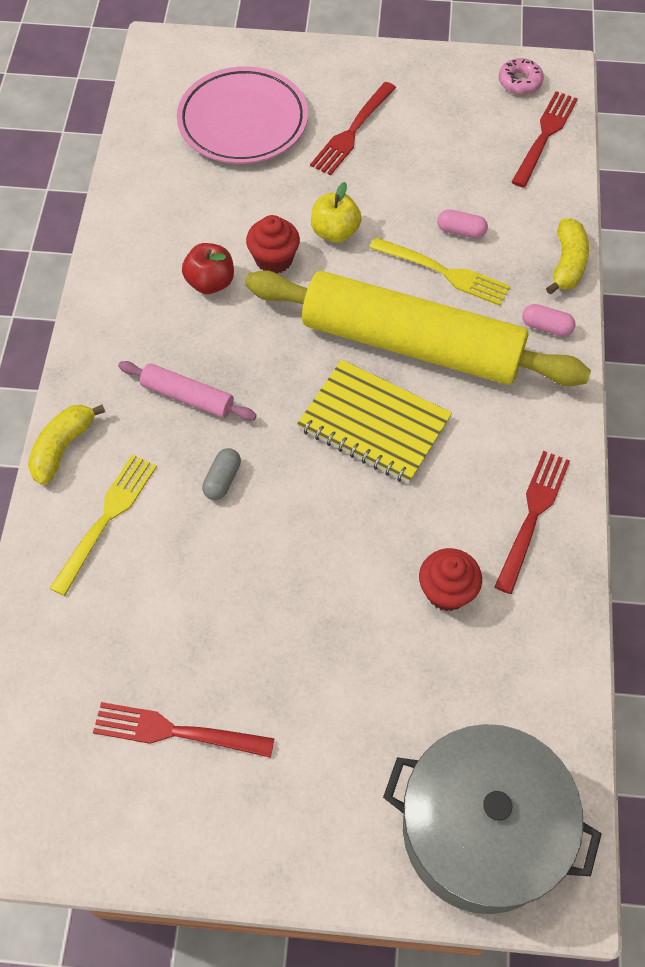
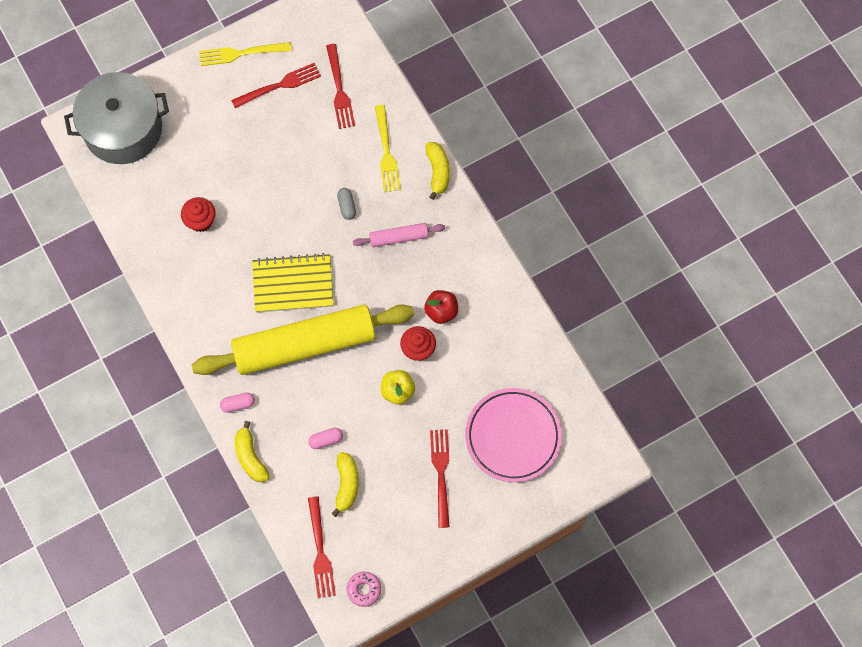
camera: 145 degrees right, 10 degrees up
(444, 272) = (317, 404): yellow fork -> yellow fork (241, 53)
(468, 177) = (346, 484): none -> yellow banana
(532, 516) = (182, 285): red fork -> red fork (339, 90)

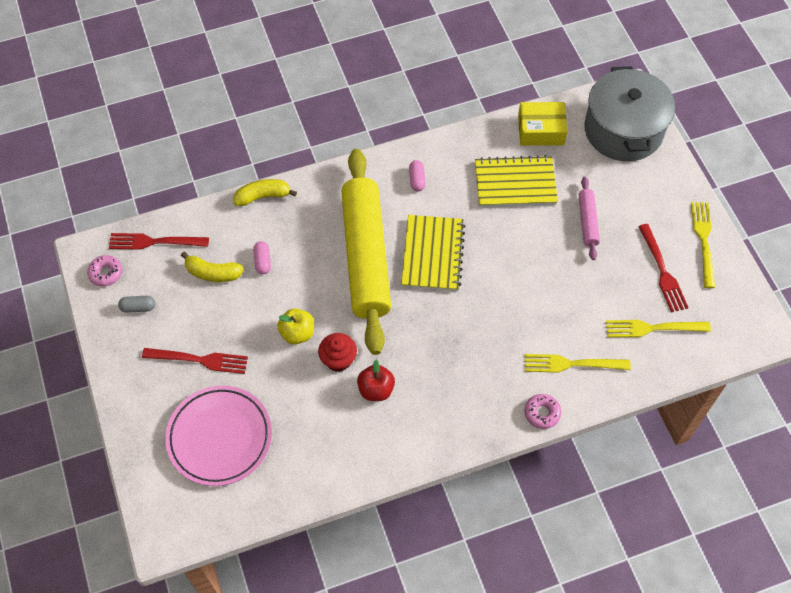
camera: 100 degrees right, 10 degrees down
(133, 204) = (541, 130): none -> yellow box
(200, 221) = (515, 183): red cupcake -> yellow notebook
(238, 404) = (318, 192): pink capsule -> pink capsule (417, 179)
(339, 90) = (653, 328): red fork -> yellow fork
(347, 206) = (512, 316): grey capsule -> grey capsule (138, 307)
(399, 237) = (468, 361): pink rolling pin -> pink rolling pin (587, 221)
(438, 171) = (542, 413): yellow banana -> pink donut

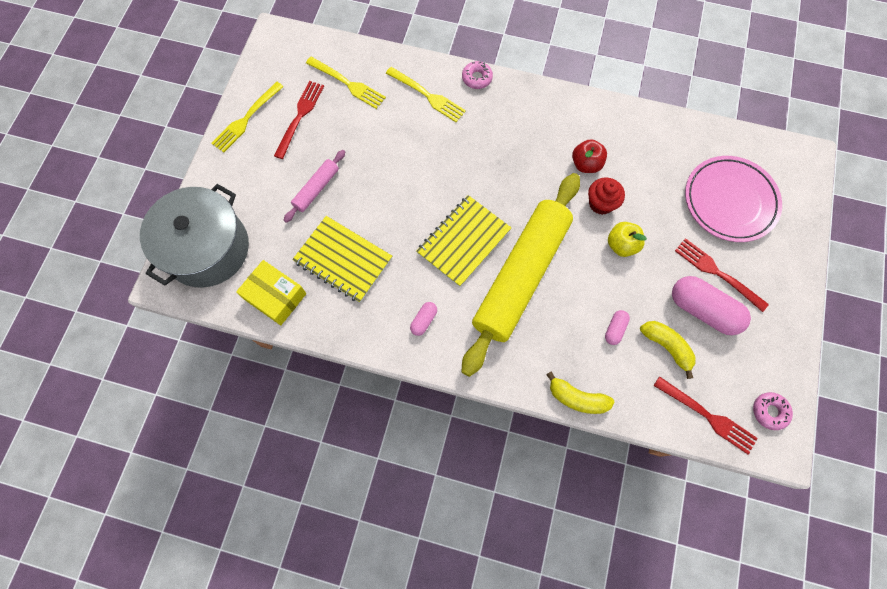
camera: 145 degrees left, 10 degrees up
(138, 307) = (751, 355): grey capsule -> none
(197, 320) = (703, 310): none -> pink capsule

